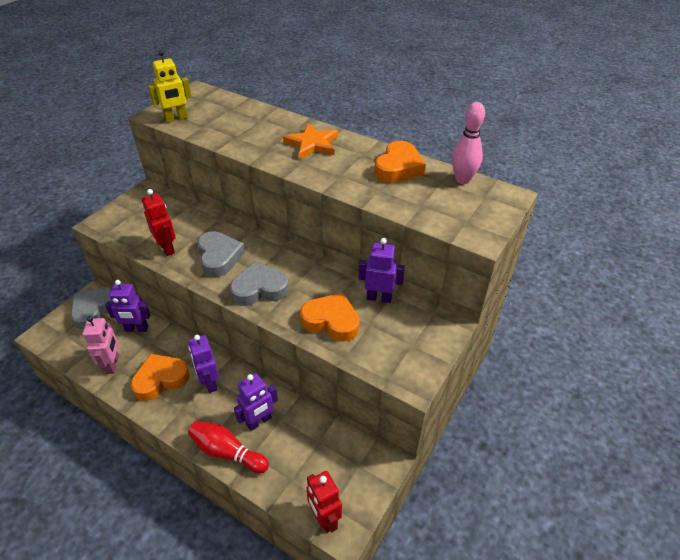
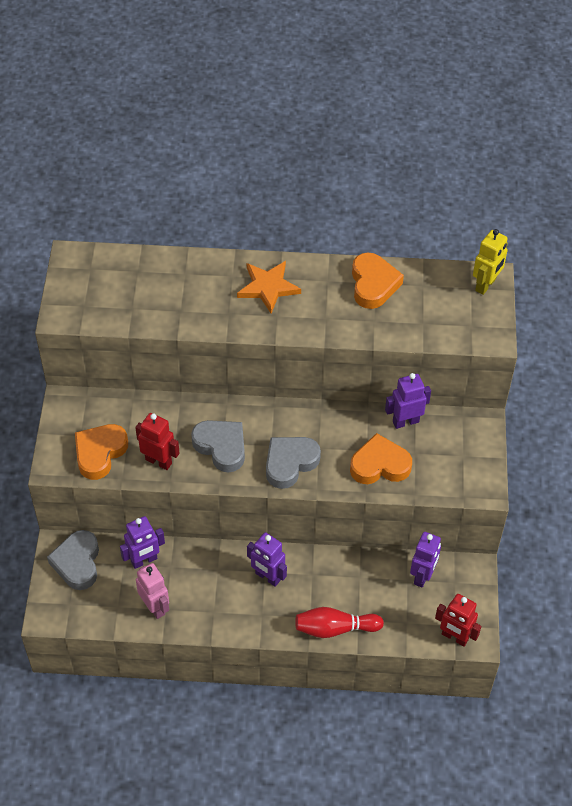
camera: 30 degrees left, 10 degrees up
(161, 379) = (217, 597): orange heart -> orange heart (100, 453)
(176, 119) = (93, 311): yellow robot -> yellow robot (486, 285)
(259, 421) = (342, 589): purple robot -> purple robot (422, 576)
(462, 180) = (440, 275): pink bowling pin -> none

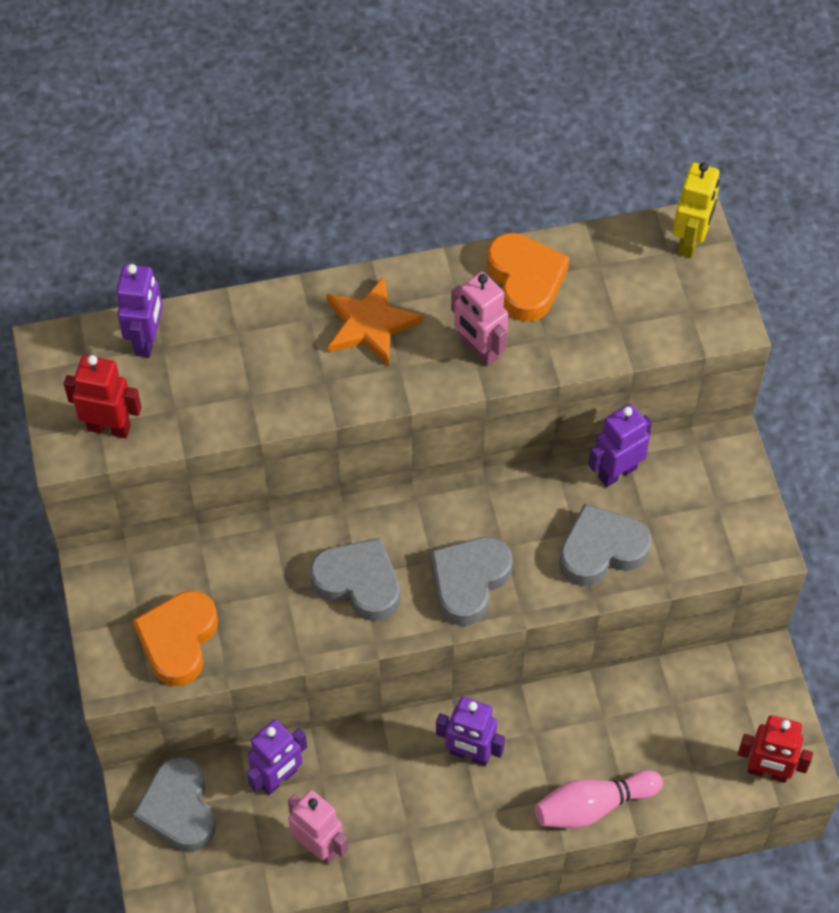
camera: 15 degrees left, 5 degrees up
(159, 461) = (272, 630): red robot -> red robot (109, 427)
(330, 317) = (479, 350): none -> pink robot
(335, 628) = (593, 806): red bowling pin -> pink bowling pin
(379, 465) = (601, 550): orange heart -> grey heart
(422, 576) = (693, 691): purple robot -> purple robot (147, 340)

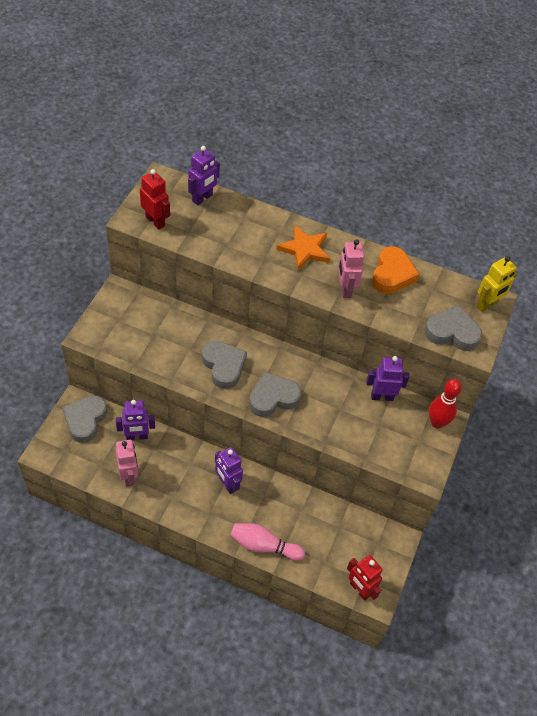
camera: 30 degrees right, 5 degrees down
(178, 640) = (127, 339): orange heart -> none
(601, 550) = (346, 424): grey heart -> grey heart (452, 332)
(720, 459) = (437, 423): none -> red bowling pin

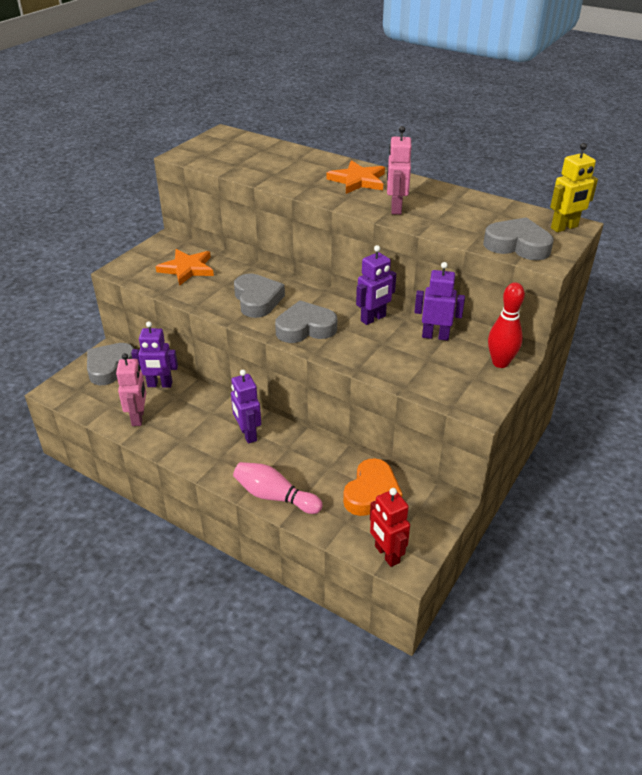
camera: 15 degrees right, 15 degrees down
(150, 330) = (187, 269): none -> orange star
(155, 221) = (205, 157): red robot -> none
(202, 198) = (260, 145): purple robot -> purple robot (373, 319)
(392, 274) = (453, 201): orange heart -> orange heart (371, 493)

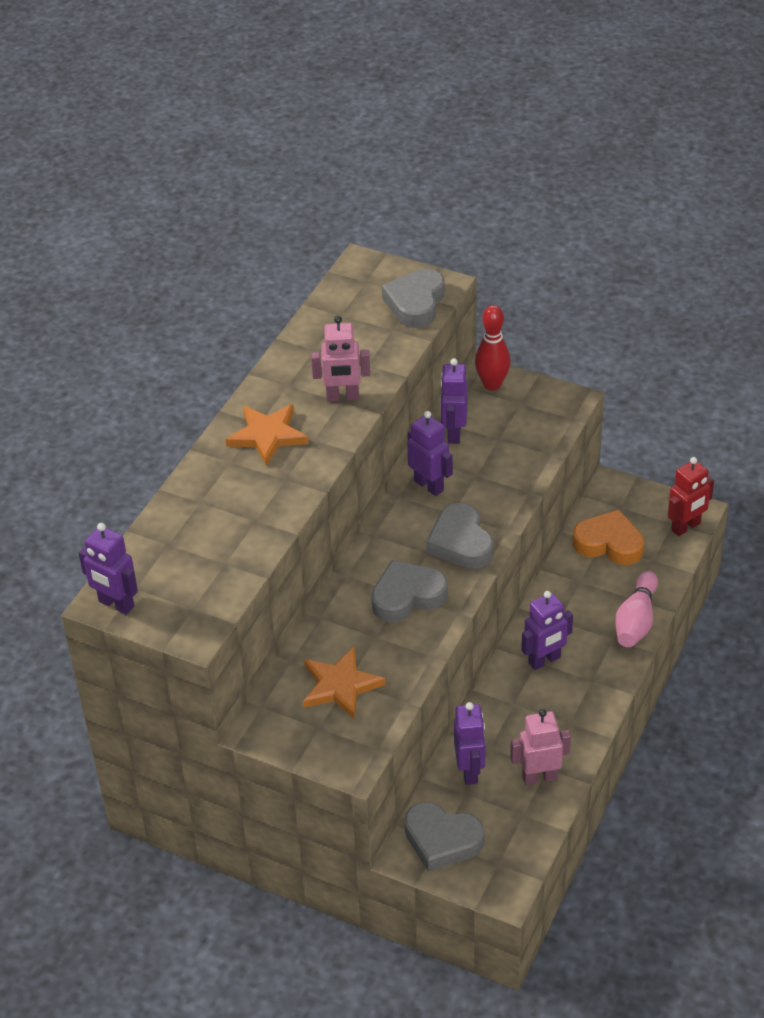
camera: 95 degrees left, 5 degrees up
(219, 135) = (116, 604): none -> purple robot
(564, 227) = (369, 269): yellow robot -> none

